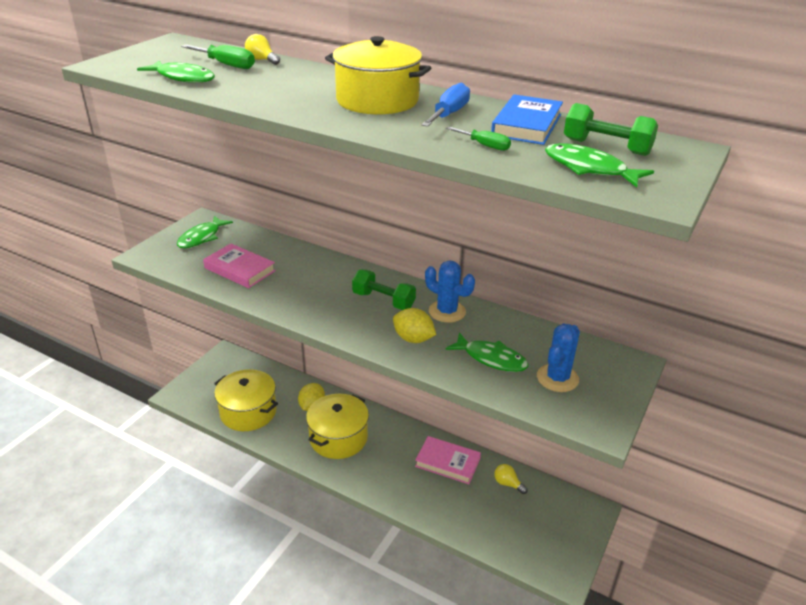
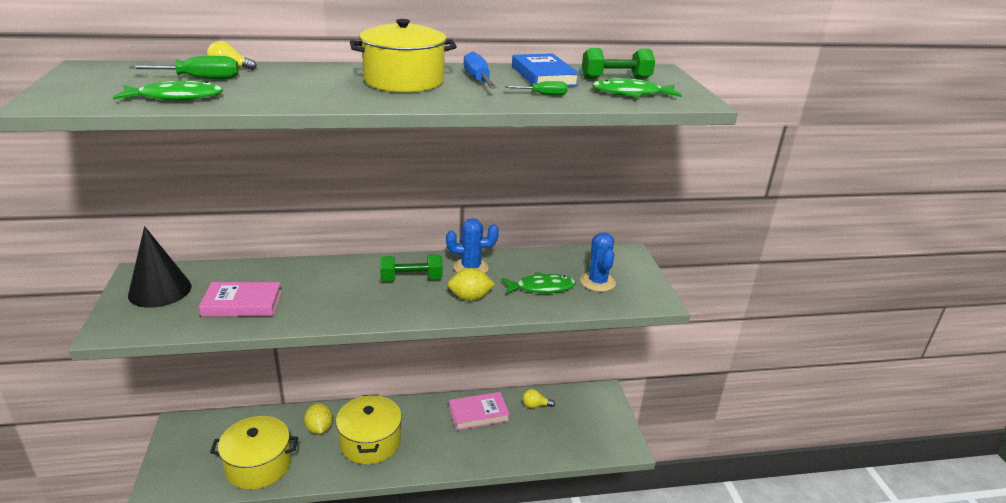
camera: 40 degrees left, 5 degrees down
(201, 237) = (160, 290): green fish -> black cone

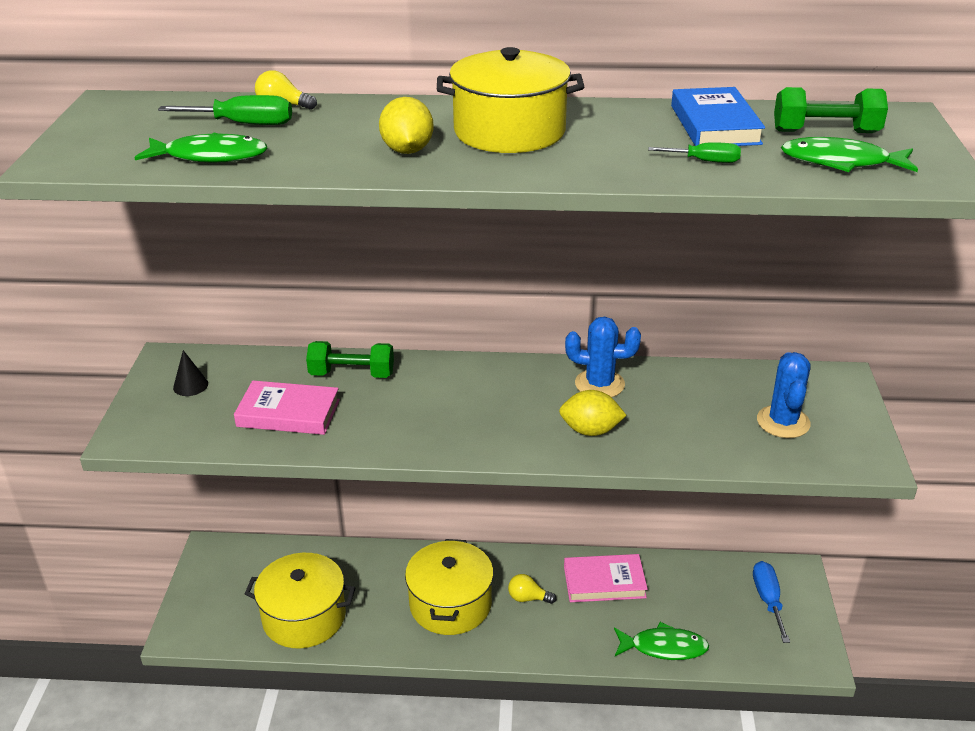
camera: 15 degrees right, 5 degrees up
(160, 290) = (190, 385): black cone -> black cone, size x0.46
(319, 428) = (386, 576): yellow lemon -> yellow lemon (407, 151)
(411, 279) = (513, 395): green dumbbell -> green dumbbell (352, 374)
(478, 79) = (615, 131): blue screwdriver -> blue screwdriver (768, 600)
(535, 405) = (688, 580): yellow light bulb -> yellow light bulb (528, 598)
(541, 288) = (696, 424): green fish -> green fish (664, 647)

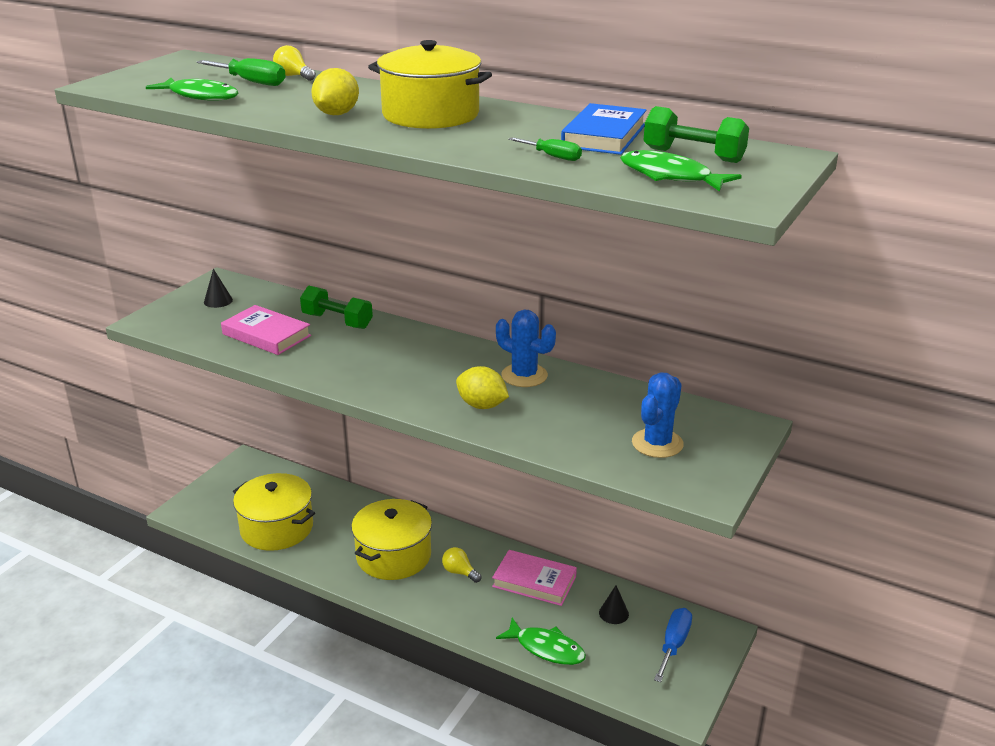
camera: 25 degrees right, 5 degrees down
(696, 588) = (613, 613): none -> black cone

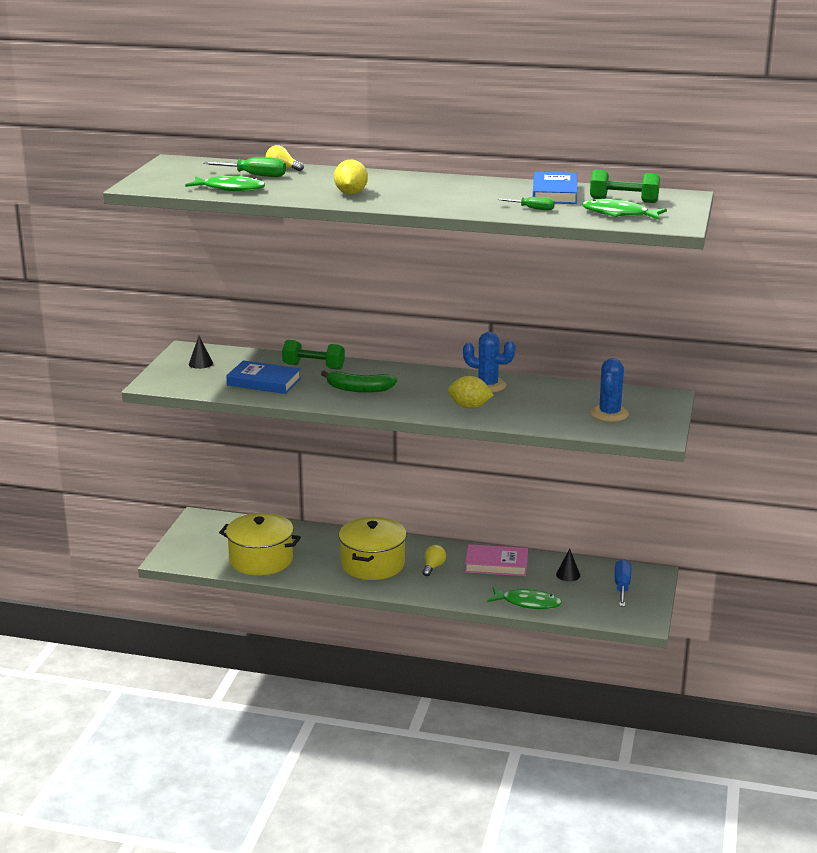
camera: 15 degrees left, 5 degrees down
(266, 335) = (264, 382): pink book -> blue book
(366, 360) = (358, 389): none -> green banana
(430, 115) = (419, 188): yellow pot -> none
(459, 572) = (433, 567): yellow light bulb -> yellow light bulb turned 90 degrees clockwise

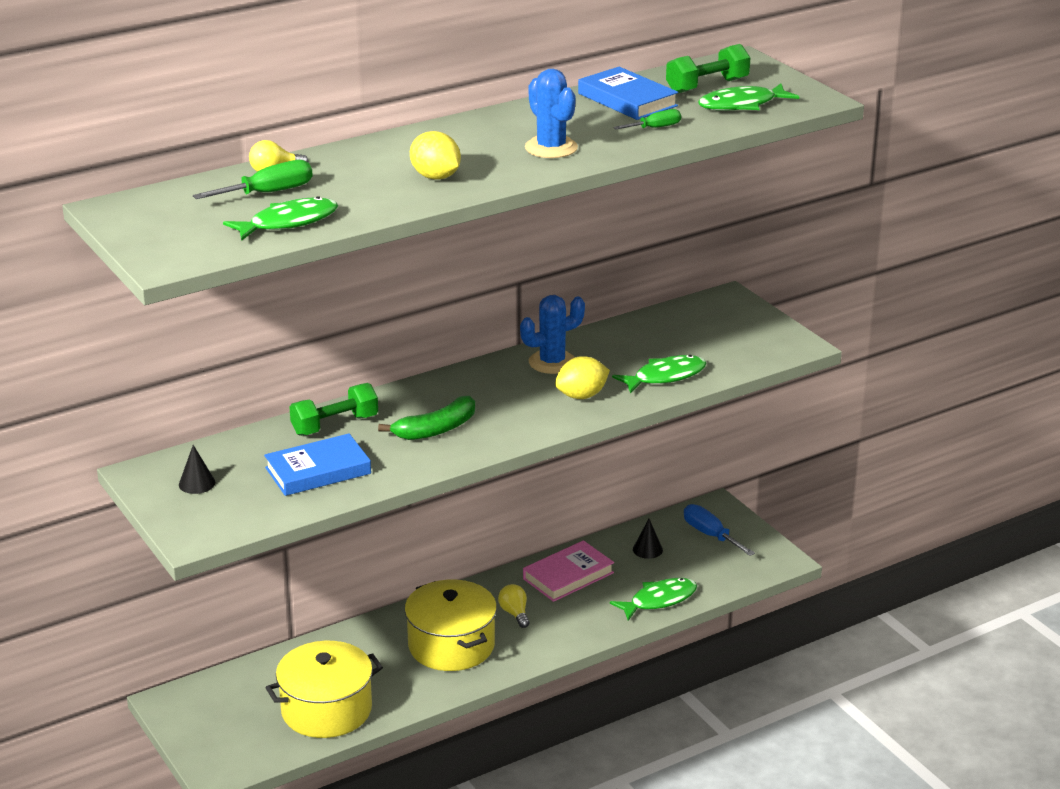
camera: 45 degrees left, 5 degrees up
(538, 418) = (665, 377): none -> green fish
(609, 414) = (715, 341): blue cactus -> blue cactus (551, 148)

